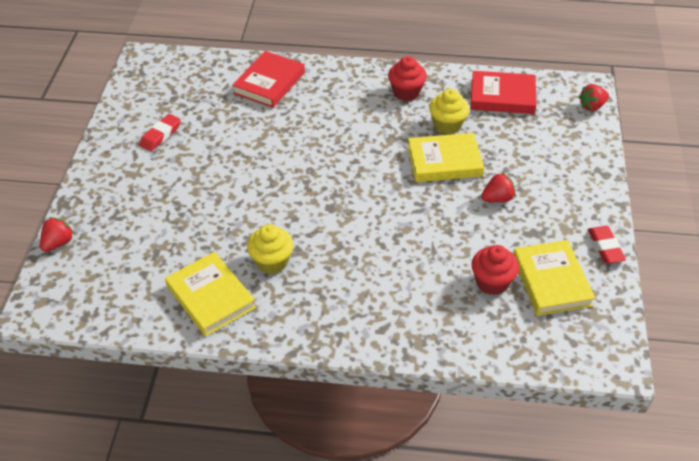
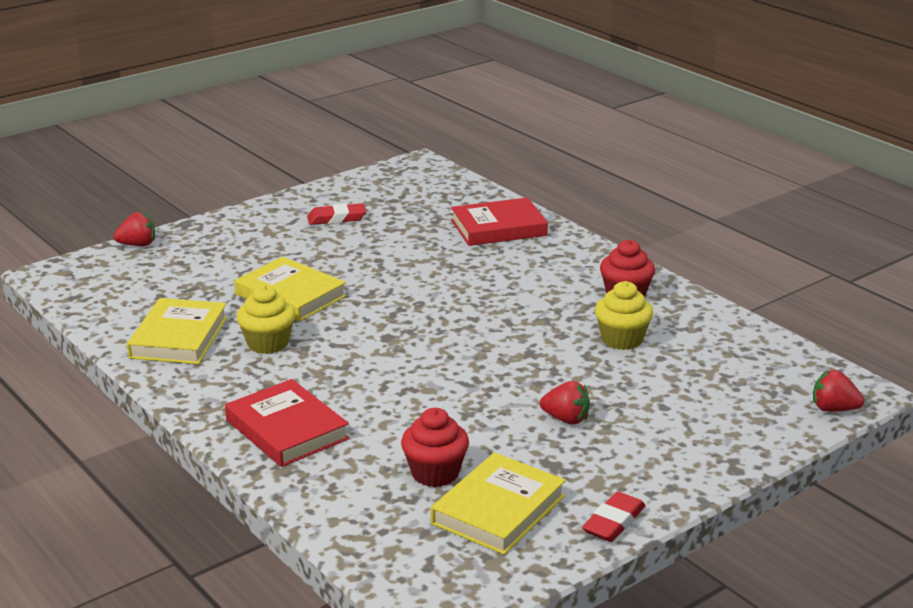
camera: 45 degrees right, 20 degrees down
(444, 161) = (564, 364): yellow book -> yellow book (290, 295)
(502, 96) = (732, 349): red book -> red book (287, 429)

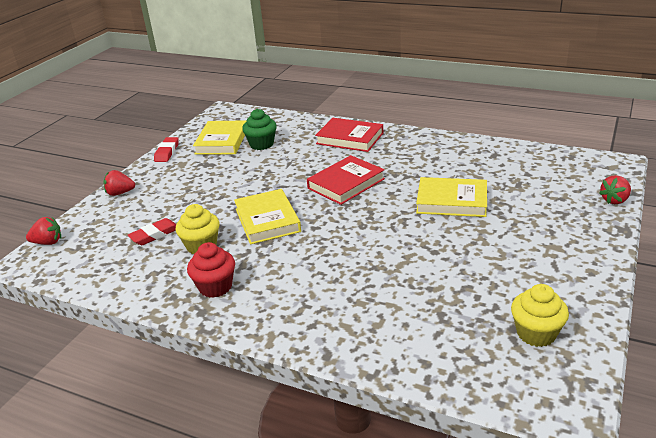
camera: 155 degrees right, 5 degrees up
(179, 337) = (471, 156): yellow book -> yellow book (267, 220)
(268, 344) = (418, 169): yellow cupcake -> yellow cupcake (536, 333)
(336, 218) = (525, 282): red eraser -> red eraser (155, 235)
(435, 473) = (261, 144): red cupcake -> green cupcake
(498, 228) = (376, 328): red book -> red book (346, 183)
(566, 419) = (212, 186): red strawberry -> red strawberry (120, 193)

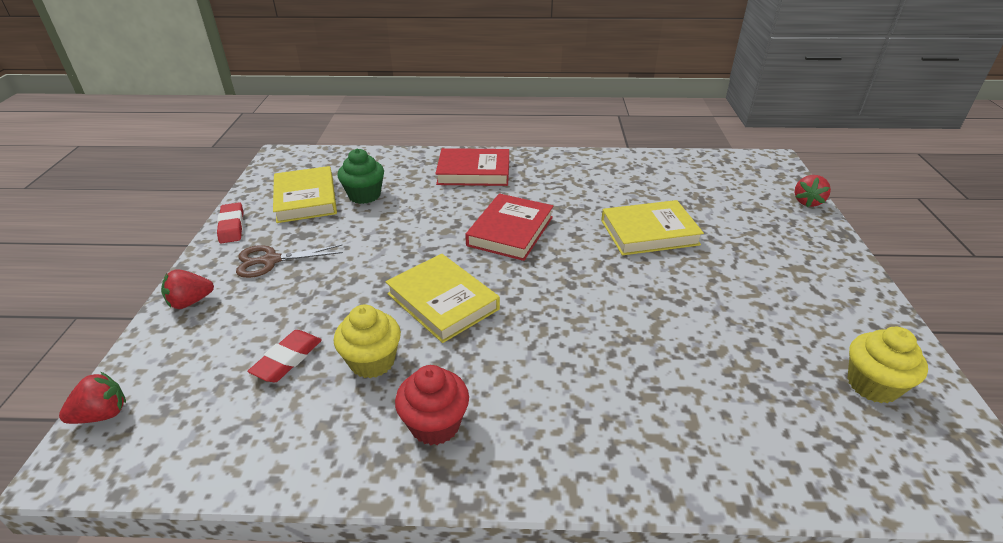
camera: 25 degrees left, 5 degrees up
(178, 177) = (271, 260): none -> brown scissors

